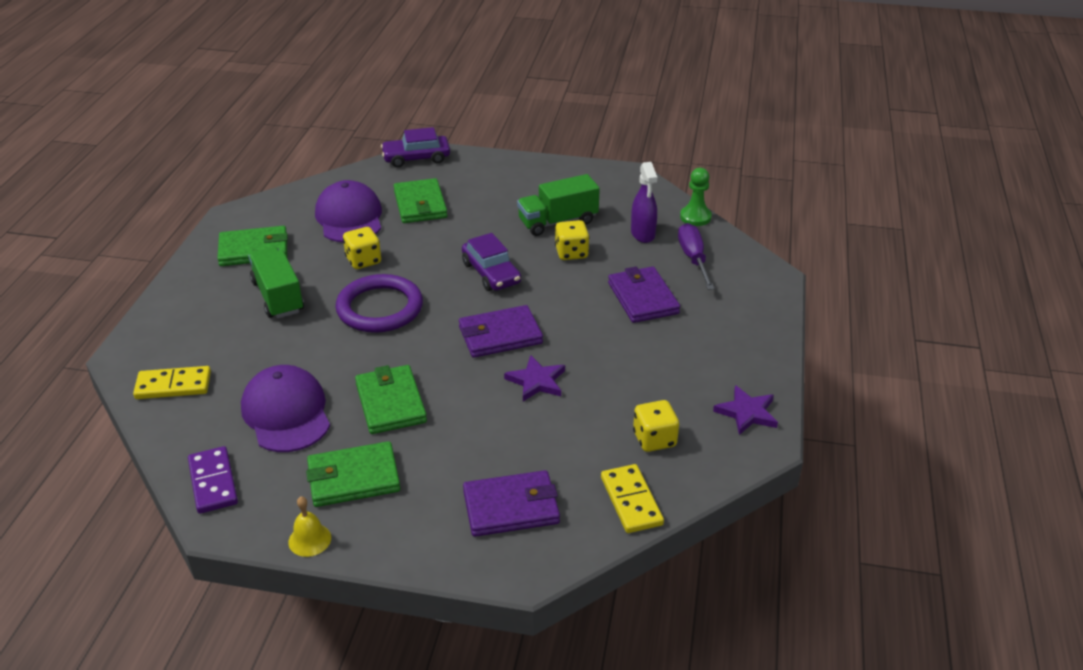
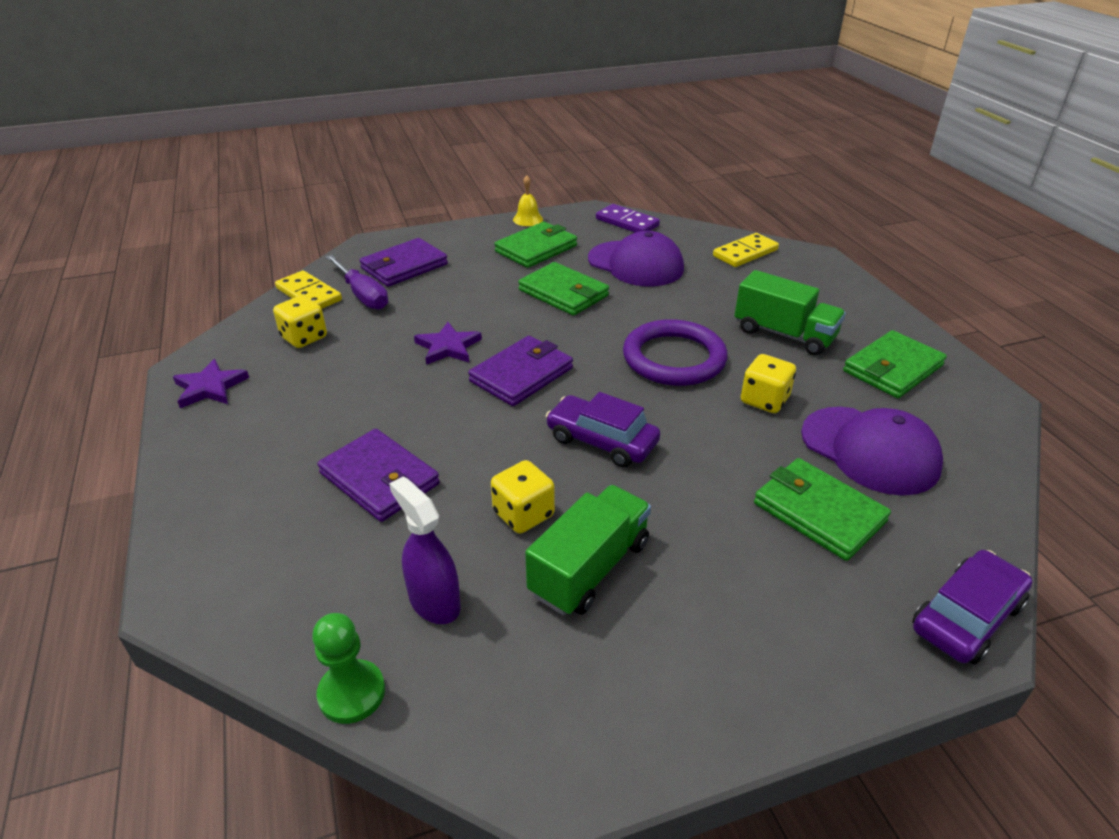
camera: 150 degrees right, 0 degrees up
(693, 259) = (326, 581): purple screwdriver -> purple screwdriver (362, 295)

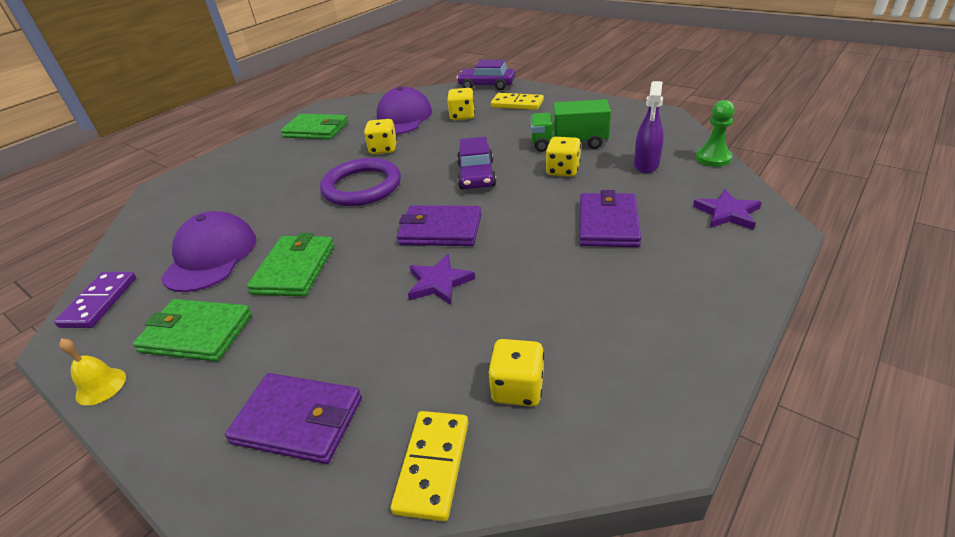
camera: 120 degrees left, 0 degrees up
(210, 387) = (660, 389): purple star -> purple star (727, 213)
(362, 295) = (395, 407): purple screwdriver -> none
(745, 253) = (164, 214): yellow domino -> yellow domino (517, 104)
(784, 334) = (298, 164): green truck -> none
(818, 512) = (462, 116): green wallet -> yellow dice

